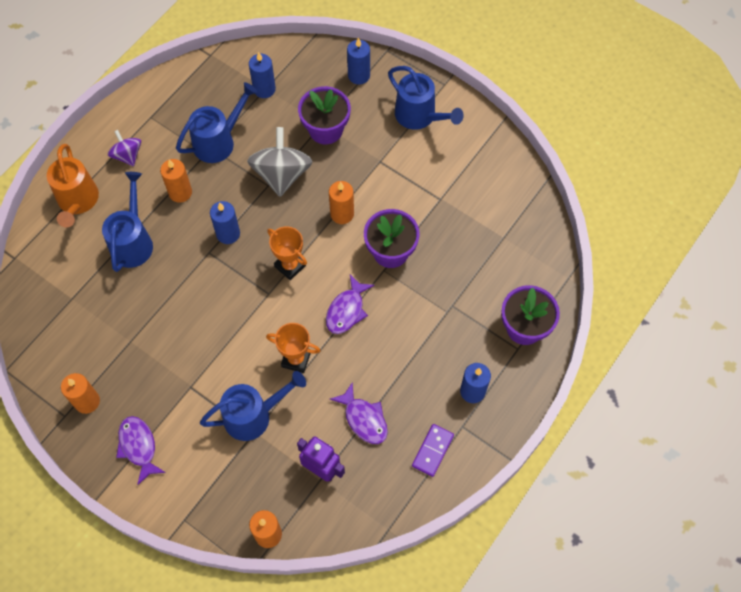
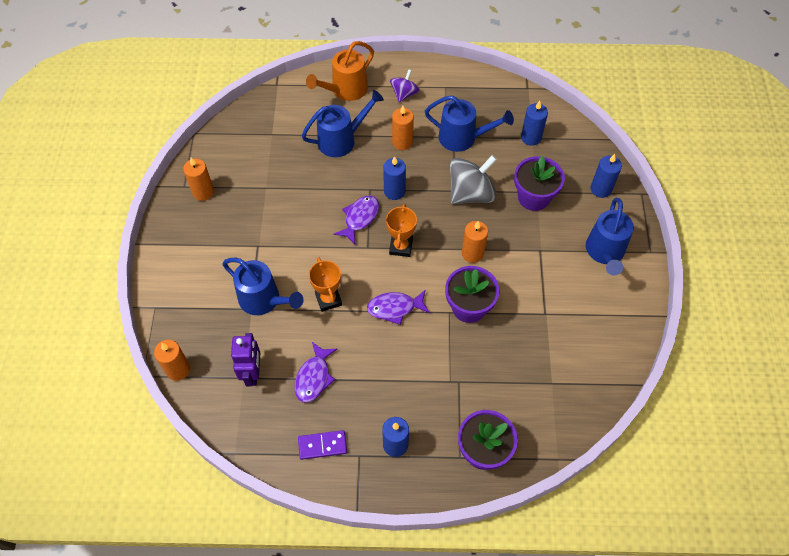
camera: 55 degrees right, 5 degrees down
(138, 447) = (191, 244): purple fish -> purple fish (360, 218)

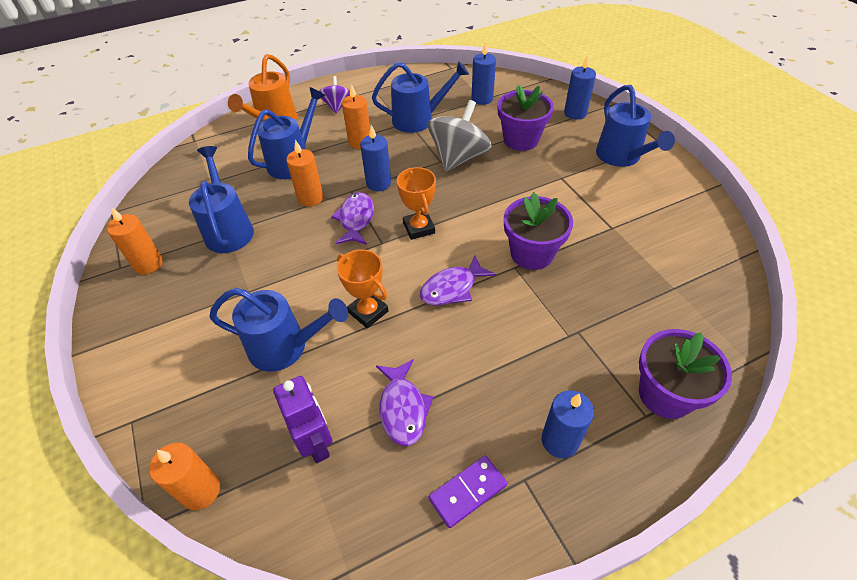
camera: 25 degrees left, 10 degrees down
(267, 186) = (228, 229): none -> blue watering can
(472, 253) = (498, 205): orange candle -> orange candle (310, 198)

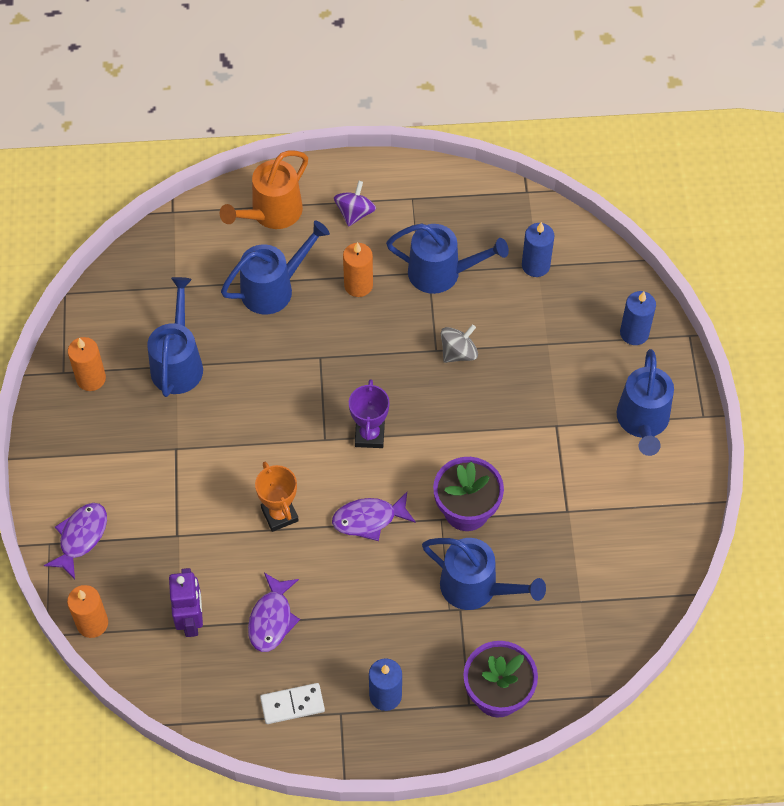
camera: 20 degrees right, 10 degrees up
(286, 347) = (194, 522): blue watering can -> blue watering can (476, 588)
(310, 198) = (274, 351): orange candle -> none
(356, 219) = (310, 399): purple fish -> purple fish (81, 537)
(378, 183) = (354, 357): blue candle -> none
(419, 228) = (369, 435): orange trophy -> purple trophy
(458, 158) = (458, 353): grey spinning top -> grey spinning top, size x0.57
(467, 492) = (292, 704): purple domino -> white domino
(521, 140) = (544, 352): purple flower pot -> none

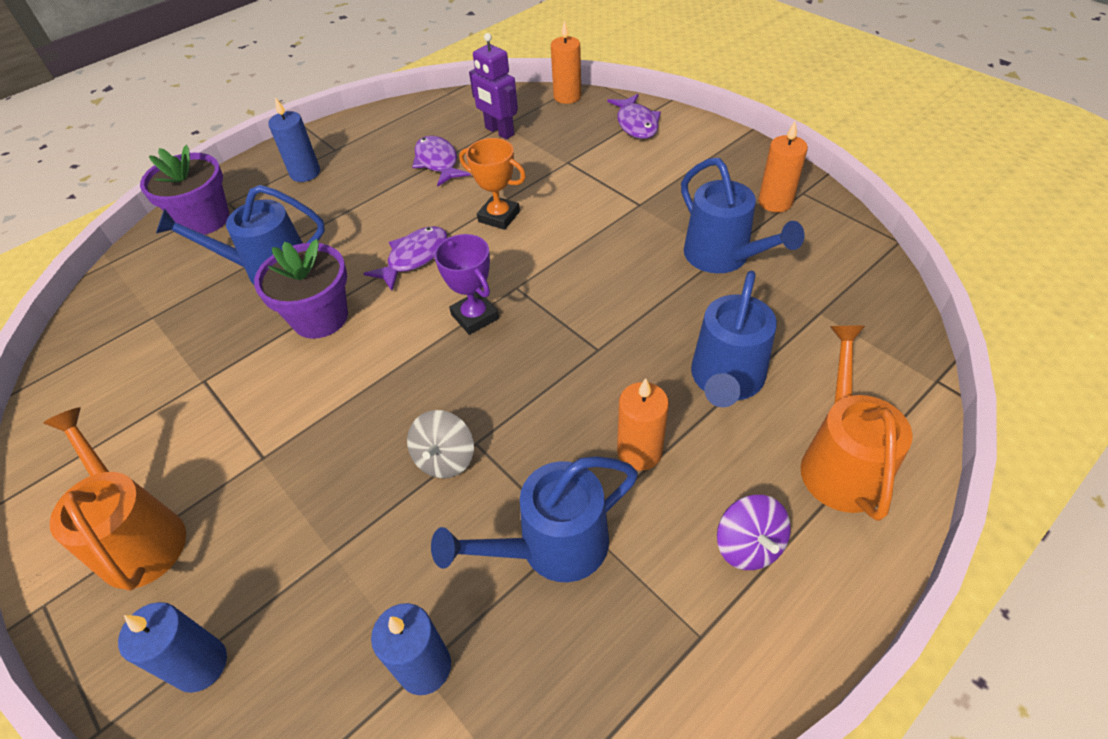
camera: 145 degrees right, 10 degrees down
(292, 704) = (376, 135): white domino -> none
(643, 422) = (139, 536): blue watering can -> orange watering can

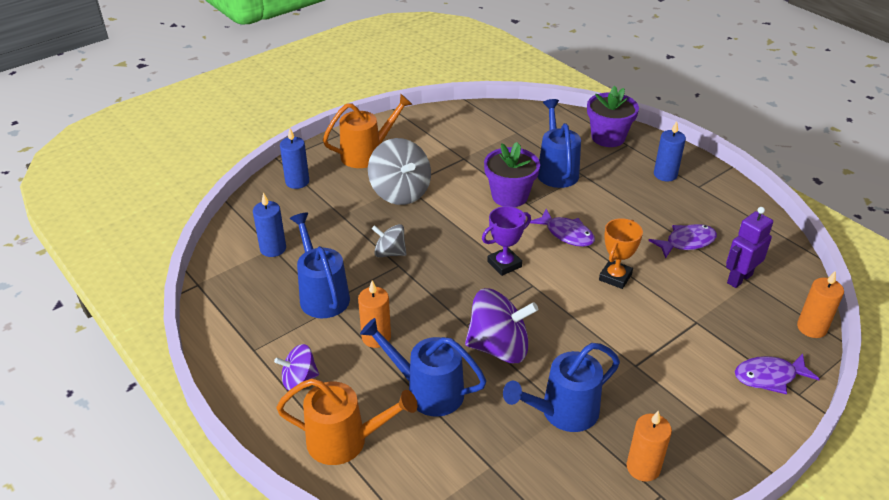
camera: 90 degrees right, 10 degrees down
(280, 463) = (400, 192): none -> grey spinning top
(634, 314) = (499, 347): none -> purple spinning top

